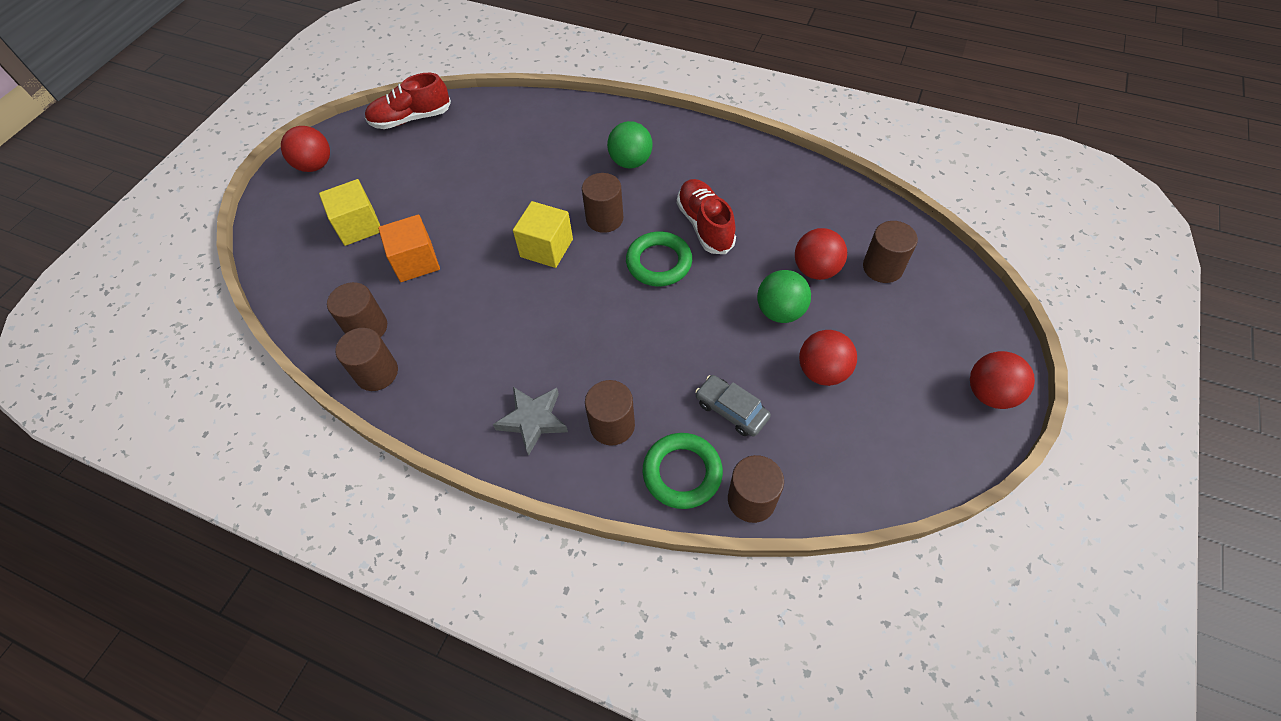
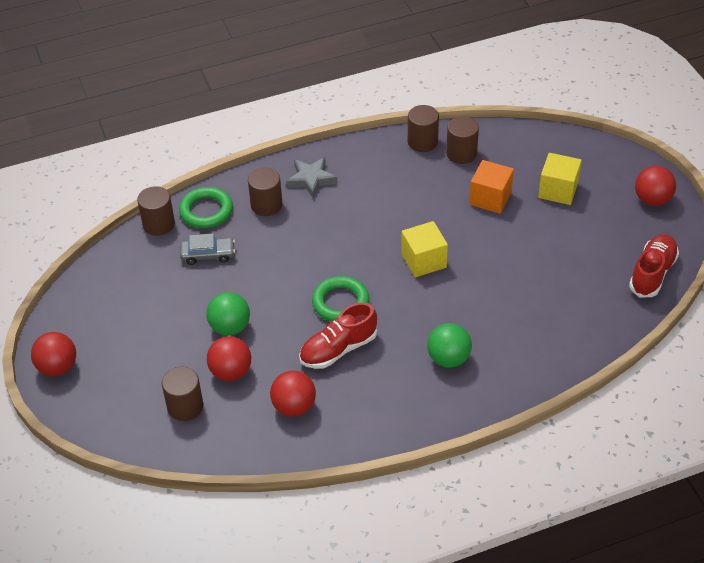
camera: 135 degrees right, 10 degrees down
(604, 219) = (412, 305): brown cylinder -> none
(705, 225) = (338, 349): red shoe -> red shoe turned 120 degrees clockwise
(822, 371) = (172, 310): red ball -> red ball (294, 406)

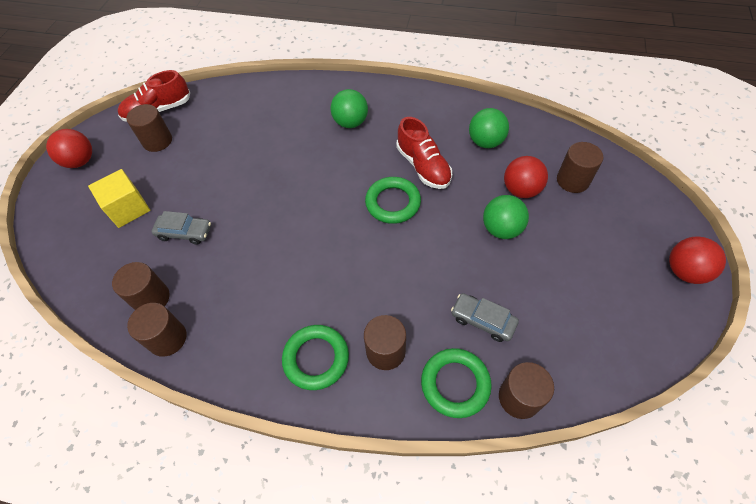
camera: 145 degrees left, 10 degrees up
(294, 406) = (485, 142): red ball -> green ball
(311, 179) = (316, 358): grey star -> green ring
(338, 349) = (423, 166): red shoe -> red shoe turned 60 degrees clockwise
(423, 261) = (296, 204): yellow cube -> none
(490, 198) = (185, 232): orange cube -> grey car
(611, 248) = (157, 141): none -> brown cylinder

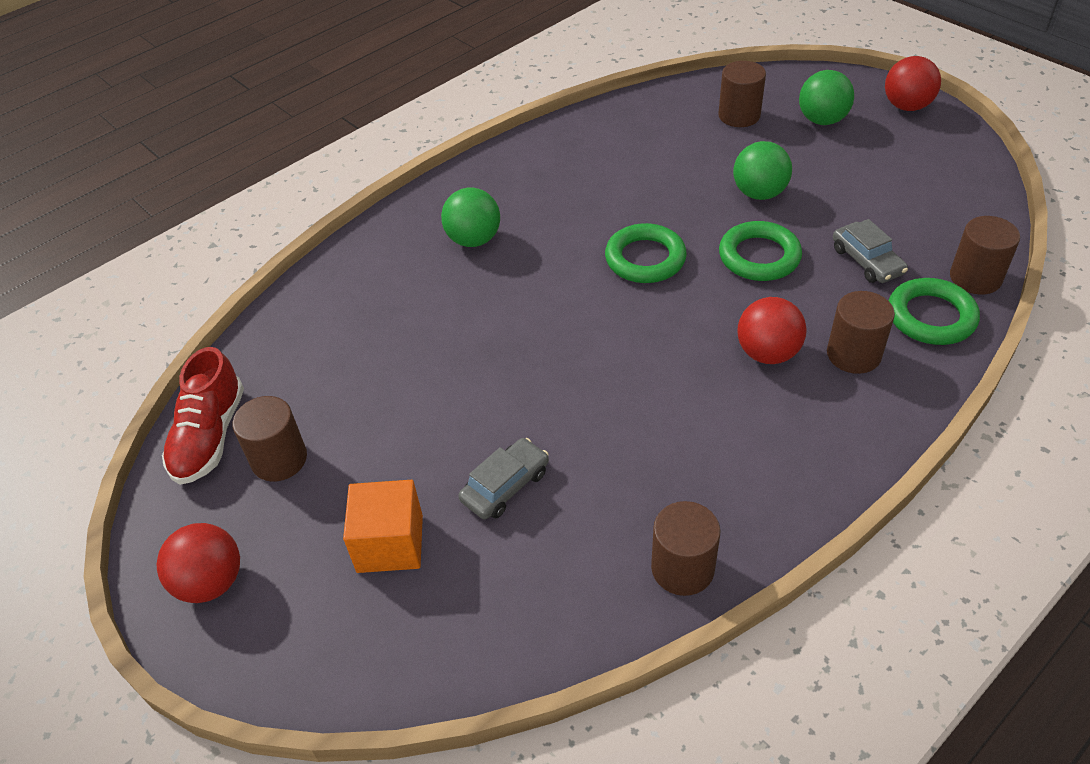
camera: 55 degrees left, 10 degrees down
(128, 208) = (390, 543): yellow cube -> orange cube
(151, 298) = (596, 566): brown cylinder -> none
(316, 358) = (822, 420): green ring -> green ring (759, 256)
(423, 166) = (613, 210): red shoe -> none
(483, 320) = (866, 261): grey car -> grey car turned 90 degrees counterclockwise
(485, 142) = (625, 147): green ball -> green ball (822, 120)
(521, 190) = (718, 155): red ball -> red ball (767, 353)

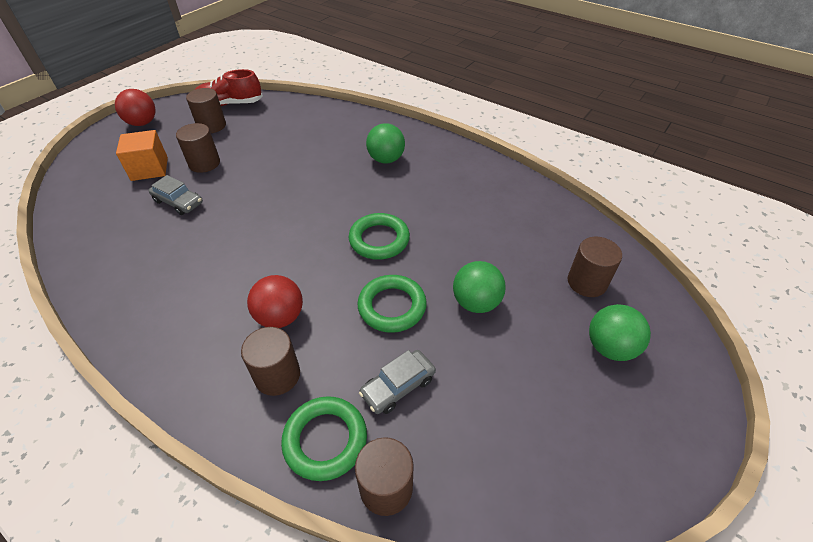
camera: 75 degrees right, 0 degrees up
(682, 568) = (97, 283): brown cylinder -> brown cylinder (204, 163)
(906, 106) = (677, 430): red ball -> none

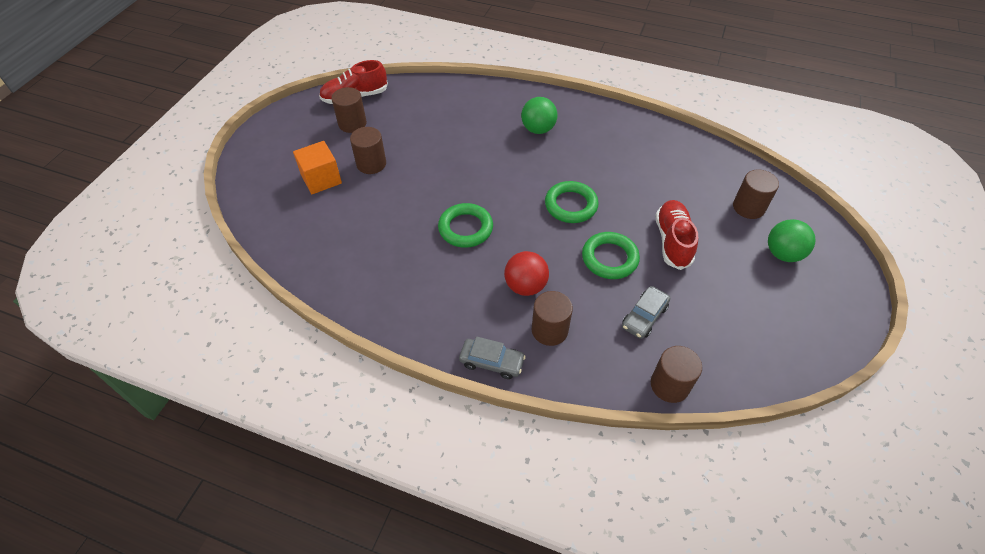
camera: 15 degrees left, 5 degrees up
(142, 123) = (279, 133): red ball -> none
(178, 202) = (372, 206): grey car -> grey car (491, 362)
(325, 440) = (611, 366): green ring -> green ring (465, 228)
(476, 302) = (672, 241): green ball -> red shoe

